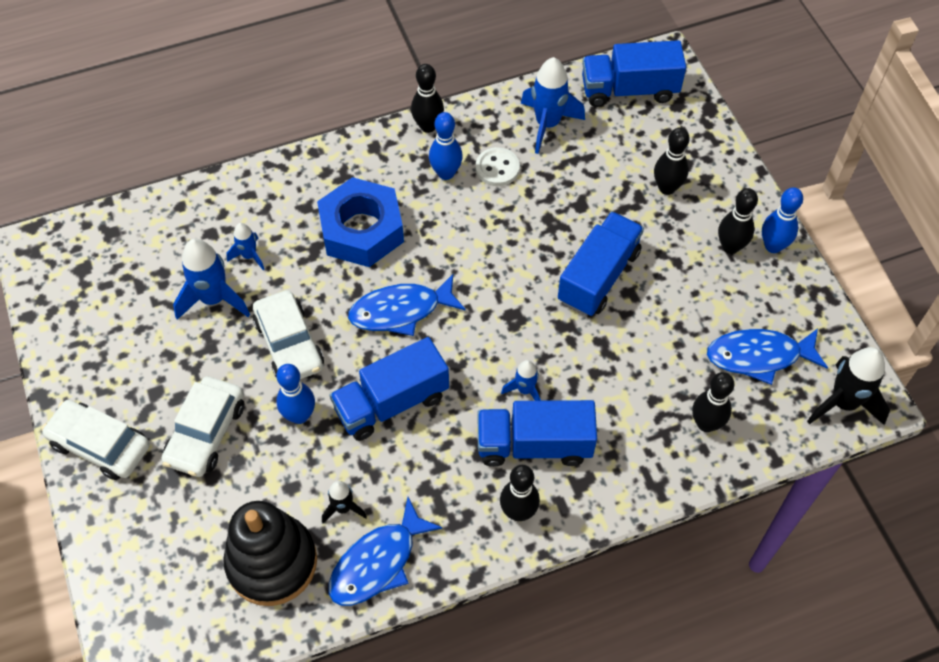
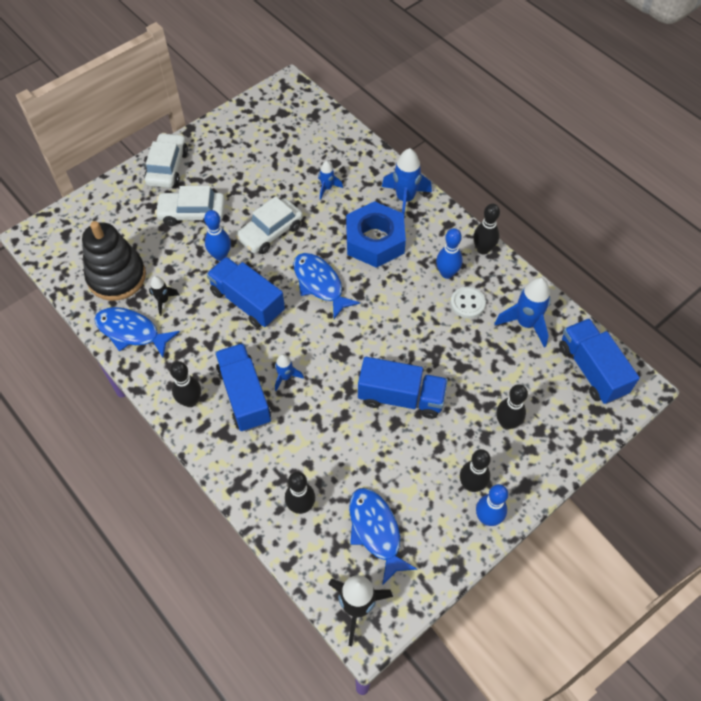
camera: 70 degrees right, 0 degrees up
(214, 299) = (287, 182): blue rocket -> blue rocket (405, 199)

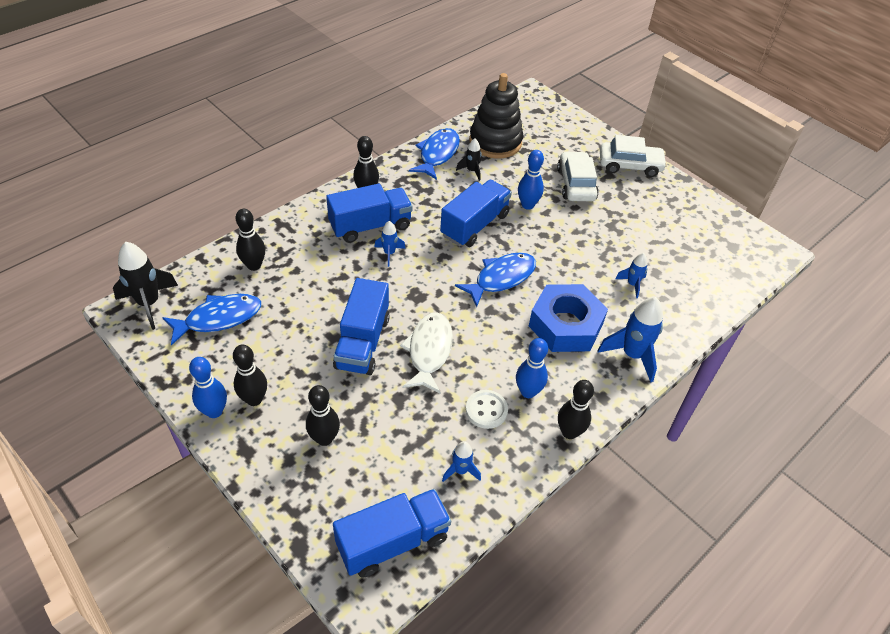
camera: 85 degrees right, 10 degrees down
(270, 232) = (562, 239): white car -> none
(408, 343) = (429, 351): none -> white fish
(525, 323) = (460, 470): blue rocket -> blue rocket, size x0.55

